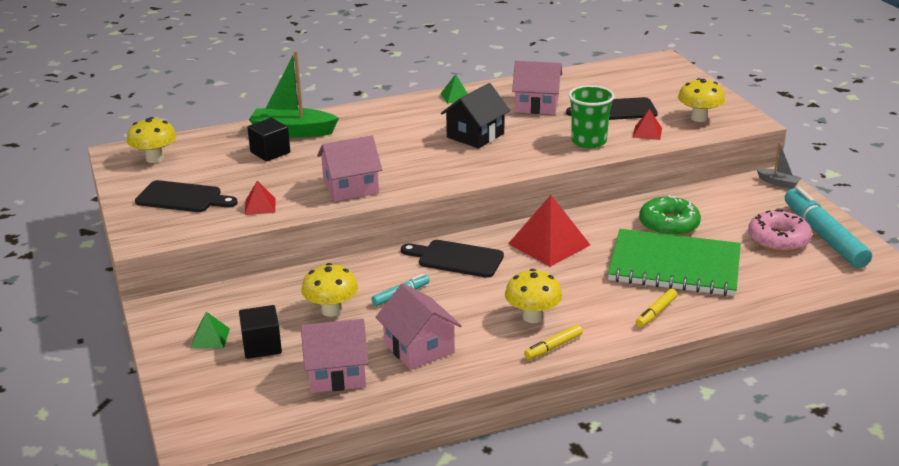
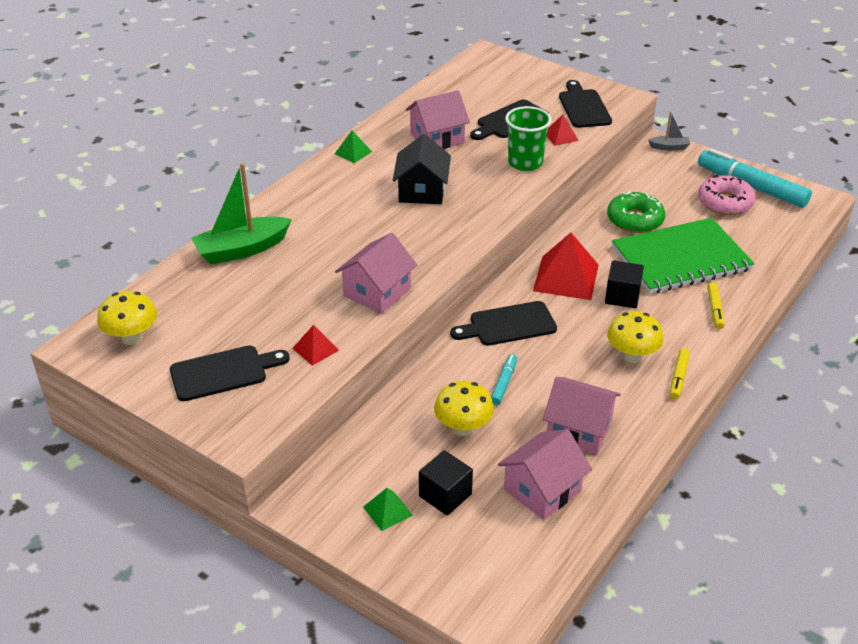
camera: 35 degrees left, 10 degrees up
(270, 152) = (248, 283): black cube -> black cube (622, 296)
(699, 118) = (583, 107): yellow mushroom -> black cutting board

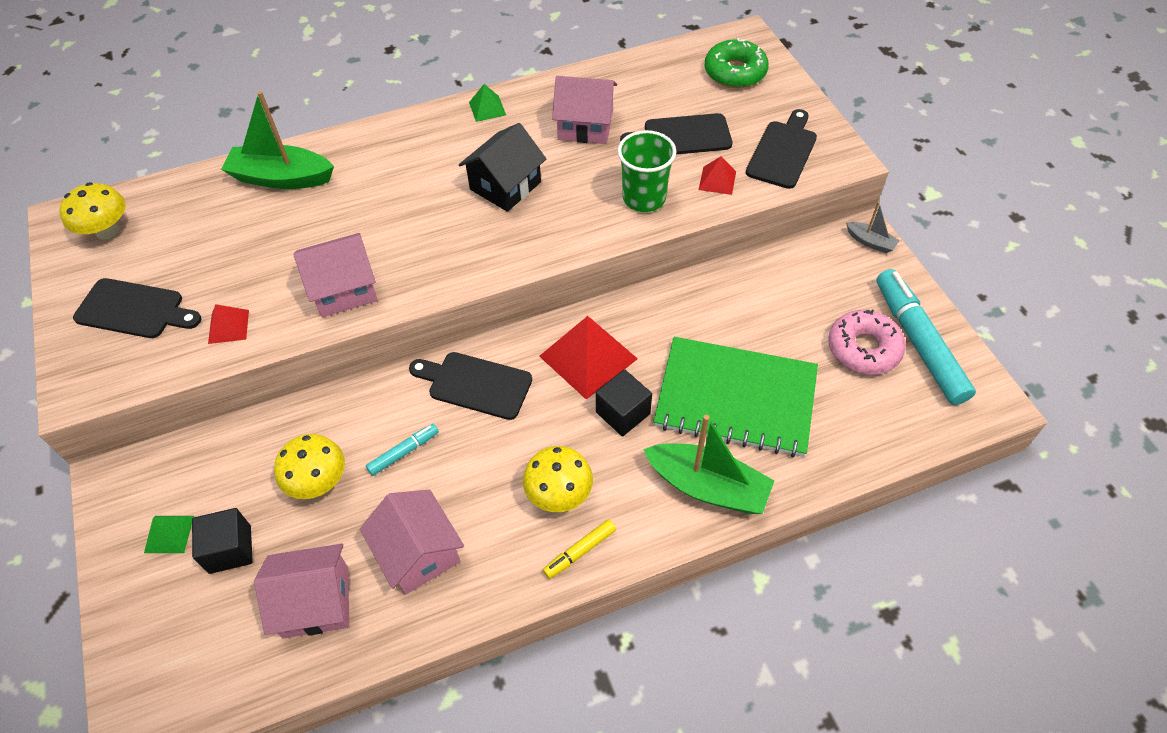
camera: 35 degrees right, 15 degrees up
(635, 220) = (734, 321): green donut -> green donut (735, 72)
(715, 309) = (707, 487): yellow marker -> green boat

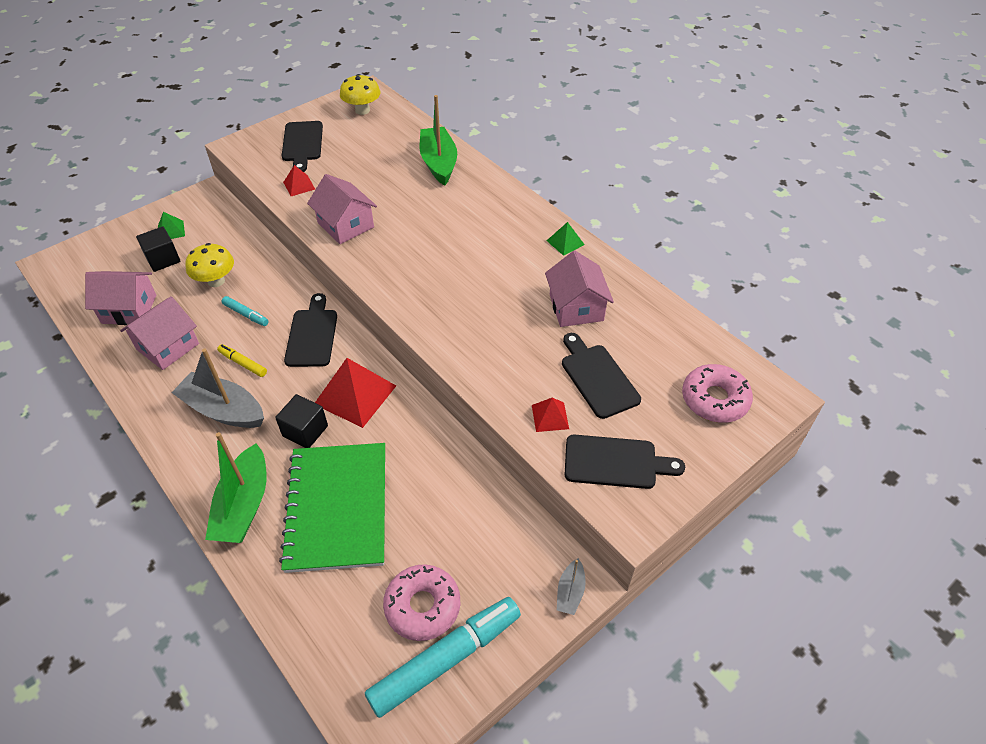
camera: 70 degrees right, 5 degrees down
(316, 602) = (129, 309): pink house -> pink house turned 60 degrees counterclockwise
(505, 186) = (481, 277): black house -> none
(559, 494) = (223, 410): yellow mushroom -> grey boat
(580, 552) = (176, 435): yellow marker -> yellow marker (243, 363)
(644, 198) = (504, 368): green cup -> none
(735, 72) = (714, 399): green donut -> pink donut

